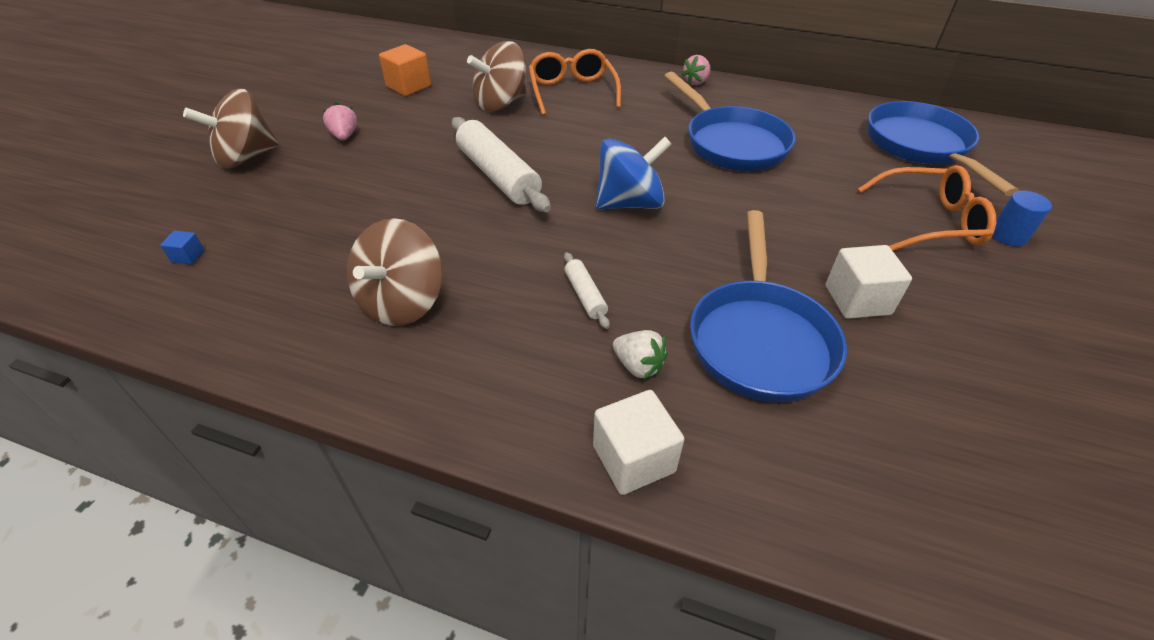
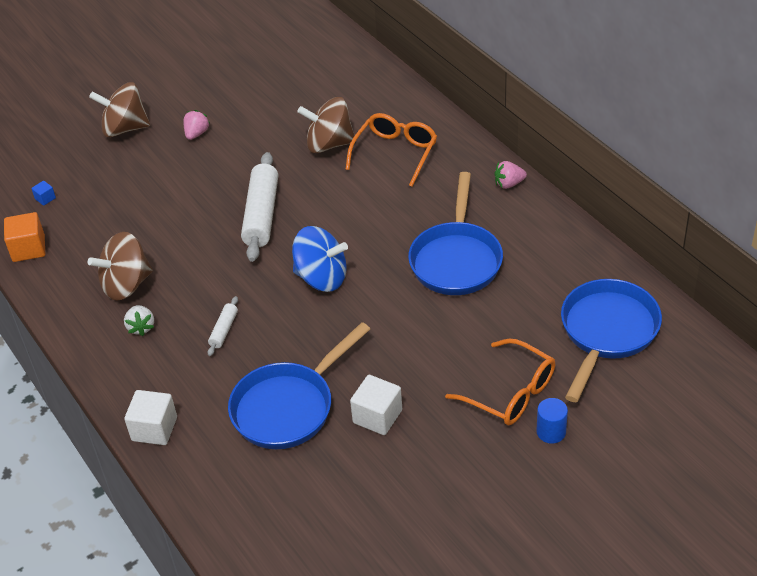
camera: 40 degrees right, 0 degrees up
(408, 86) = (280, 97): orange cube -> orange cube (28, 248)
(638, 366) = (207, 386): white strawberry -> white strawberry (141, 327)

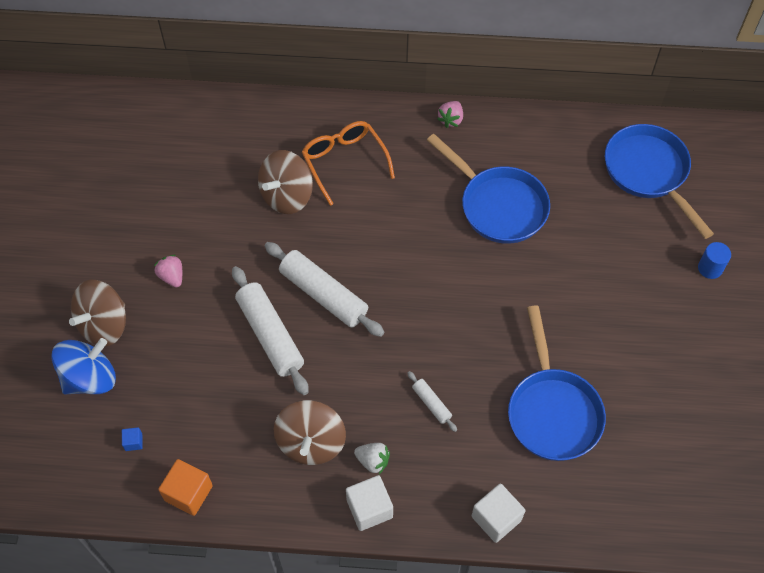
camera: 55 degrees left, 15 degrees up
(197, 209) = (270, 335): none -> white rolling pin
(321, 278) = (436, 301): blue spinning top -> blue spinning top (90, 378)
(377, 416) = (610, 360): white cube -> white cube (369, 508)
(511, 393) = (656, 265): orange glasses -> none

